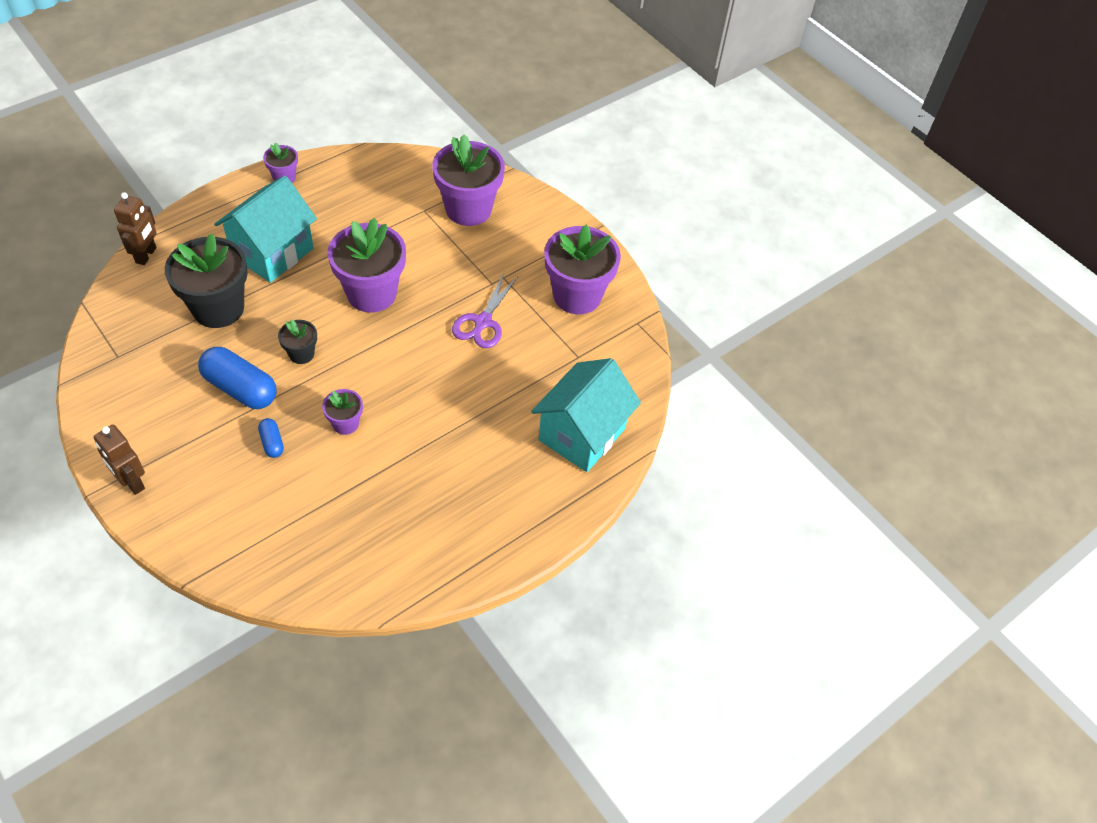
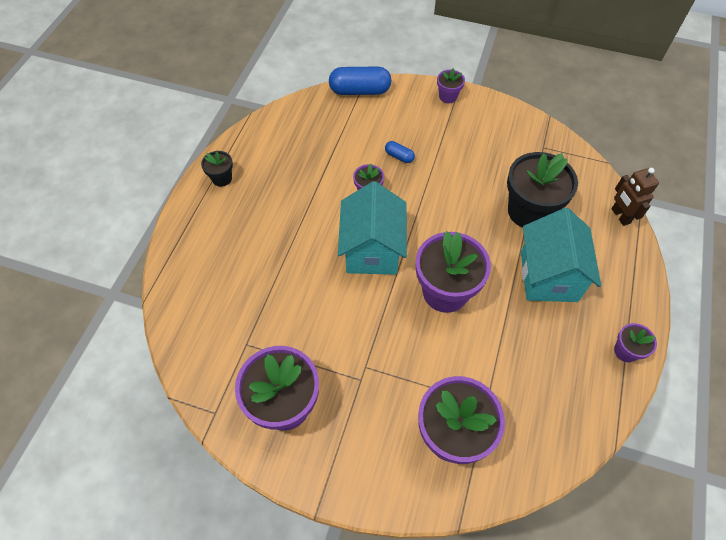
camera: 150 degrees right, 5 degrees up
(132, 482) = (448, 96): brown robot -> purple flower pot
(240, 388) = (452, 173): blue capsule -> blue capsule (360, 91)
(301, 354) = (442, 216): black flower pot -> black flower pot (222, 178)
(483, 322) = (343, 324): purple scissors -> none
(582, 434) = (203, 281): turquoise house -> turquoise house (372, 250)

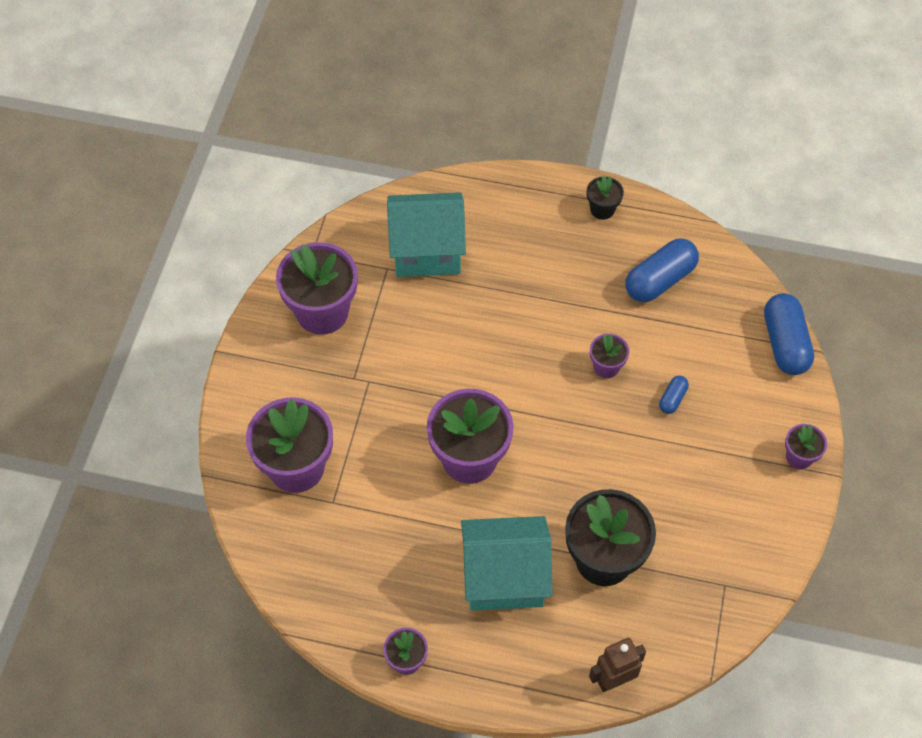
camera: 85 degrees right, 0 degrees up
(296, 151) = (660, 280): none -> blue capsule
(372, 250) = (519, 377): turquoise house -> turquoise house (427, 251)

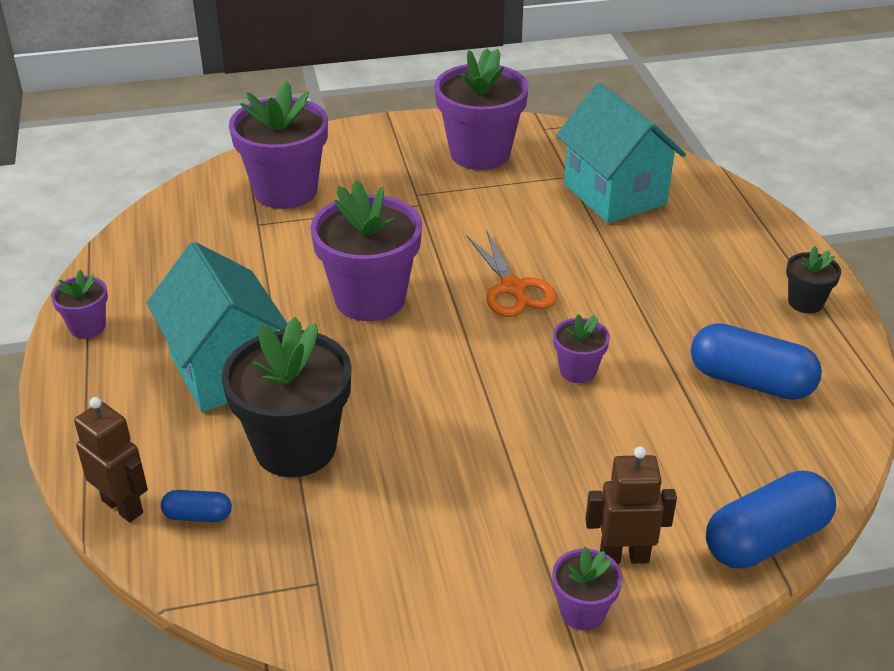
camera: 65 degrees right, 20 degrees down
(503, 365) = (512, 288): none -> orange scissors
(672, 399) = (577, 445): blue capsule -> blue capsule (198, 515)
(769, 418) = (624, 556): none -> brown robot

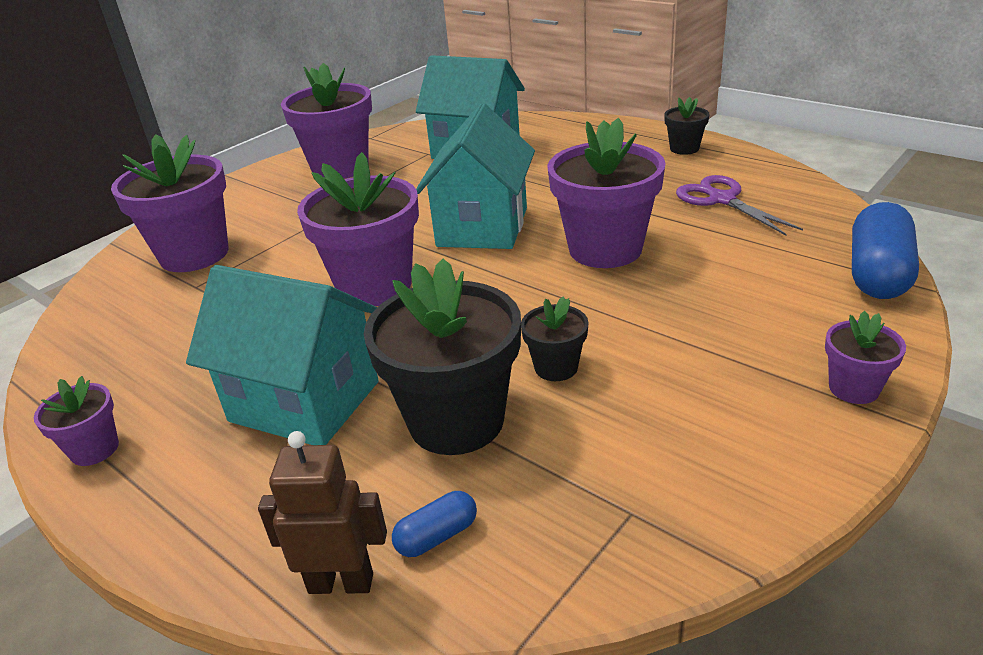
camera: 35 degrees left, 5 degrees down
(405, 451) = (556, 367): none -> black flower pot
(512, 288) = (482, 227): orange scissors -> turquoise house
(578, 371) = (605, 249): purple flower pot -> purple flower pot, size x2.06
(624, 556) = (818, 336): brown robot -> none
(750, 381) = (722, 199): blue capsule -> purple scissors

